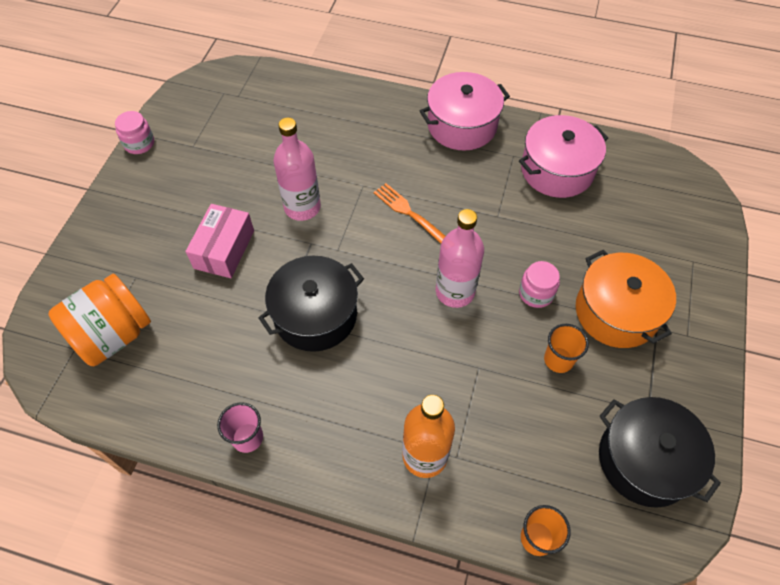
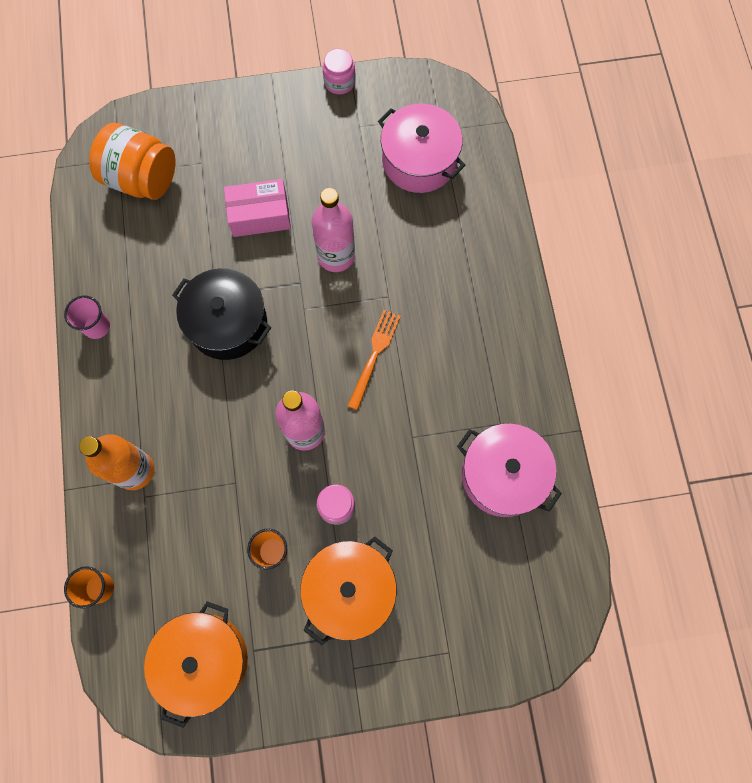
camera: 65 degrees right, 15 degrees up
(462, 125) = (515, 356): pink pot -> pink pot (419, 161)
(645, 460) = (203, 660): black pot -> orange pot

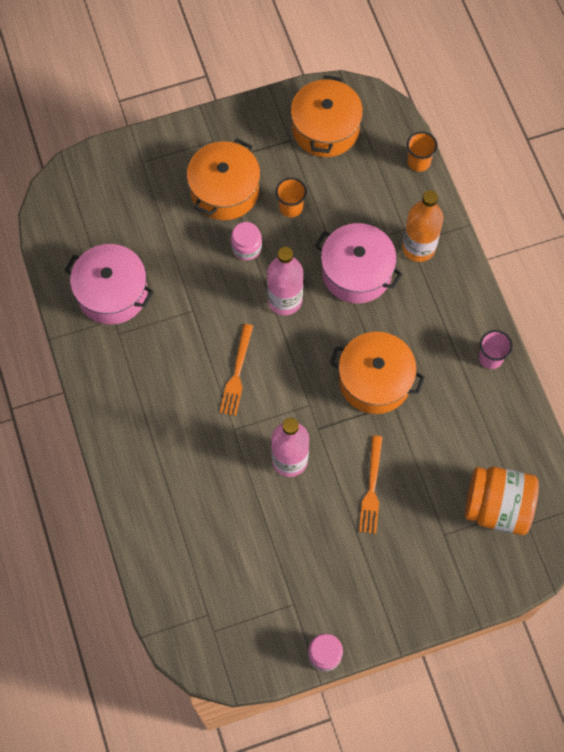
camera: 170 degrees right, 5 degrees down
(227, 323) = (375, 380): black pot -> orange pot
(260, 215) = (371, 488): pink box -> orange fork
(419, 161) = (225, 575): pink pot -> pink pot (356, 272)

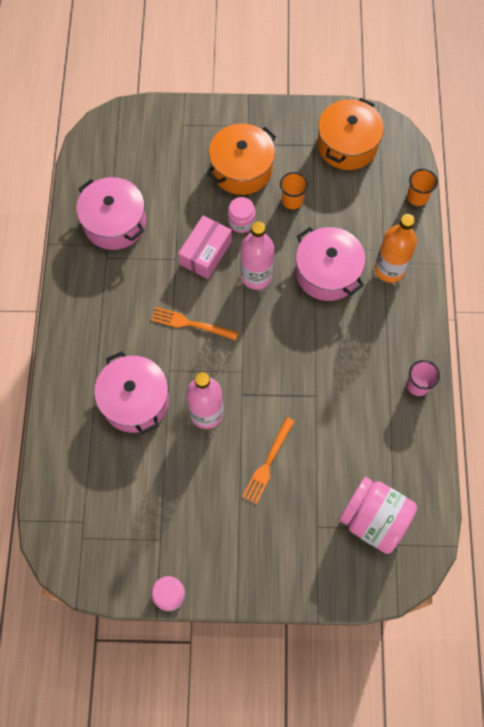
camera: 20 degrees right, 0 degrees up
(211, 473) = (135, 400): none -> pink pot
(222, 293) = (205, 253): none -> pink box
(237, 373) = (191, 324): orange fork -> orange fork turned 75 degrees clockwise
(375, 380) = (307, 370): orange pot -> none
(497, 507) = (373, 519): orange jar -> pink jar

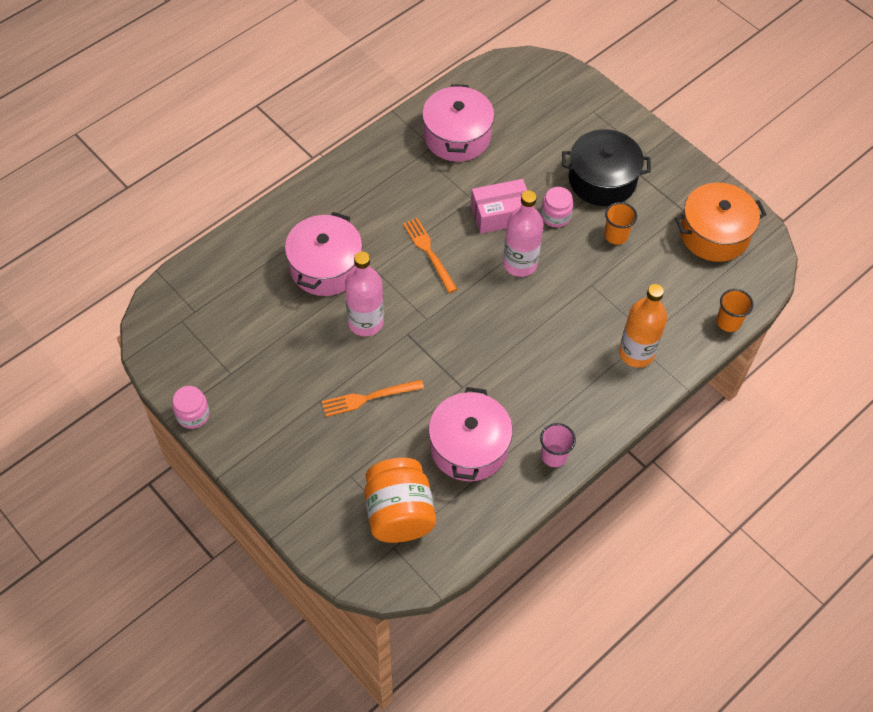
camera: 45 degrees right, 10 degrees down
(241, 169) = (602, 180): orange pot -> black pot
(327, 272) = (580, 310): pink pot -> pink pot (469, 447)
(373, 519) = (399, 513): pink jar -> orange jar

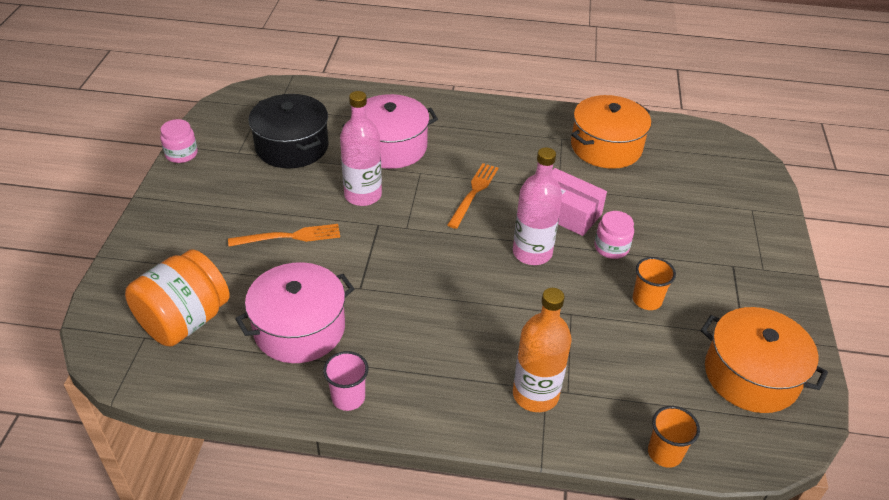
camera: 50 degrees right, 15 degrees down
(368, 398) = (289, 237): orange fork -> orange fork turned 135 degrees clockwise
(457, 136) = (606, 147): pink pot -> orange pot
(602, 180) = (691, 256): black pot -> black pot (292, 146)

